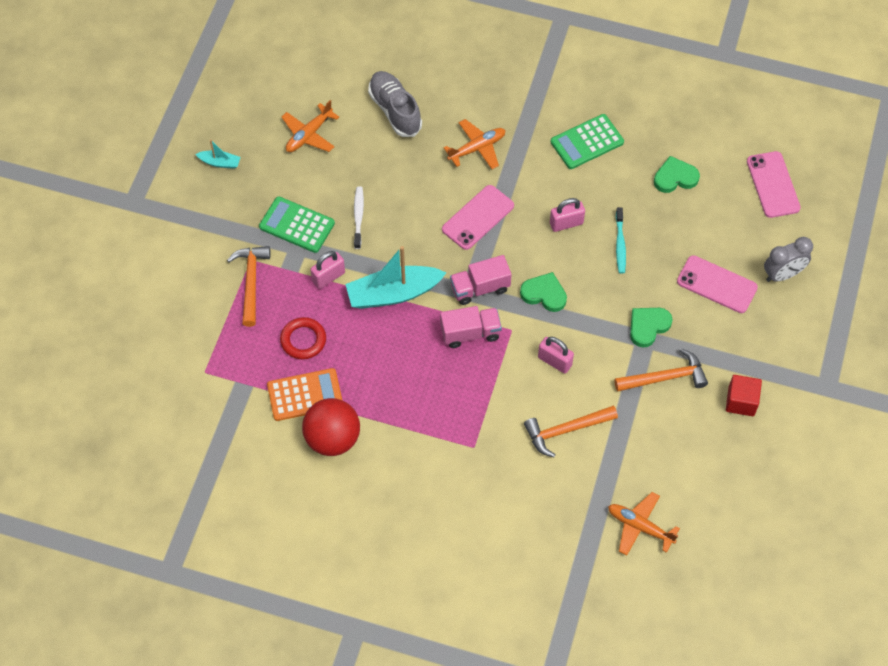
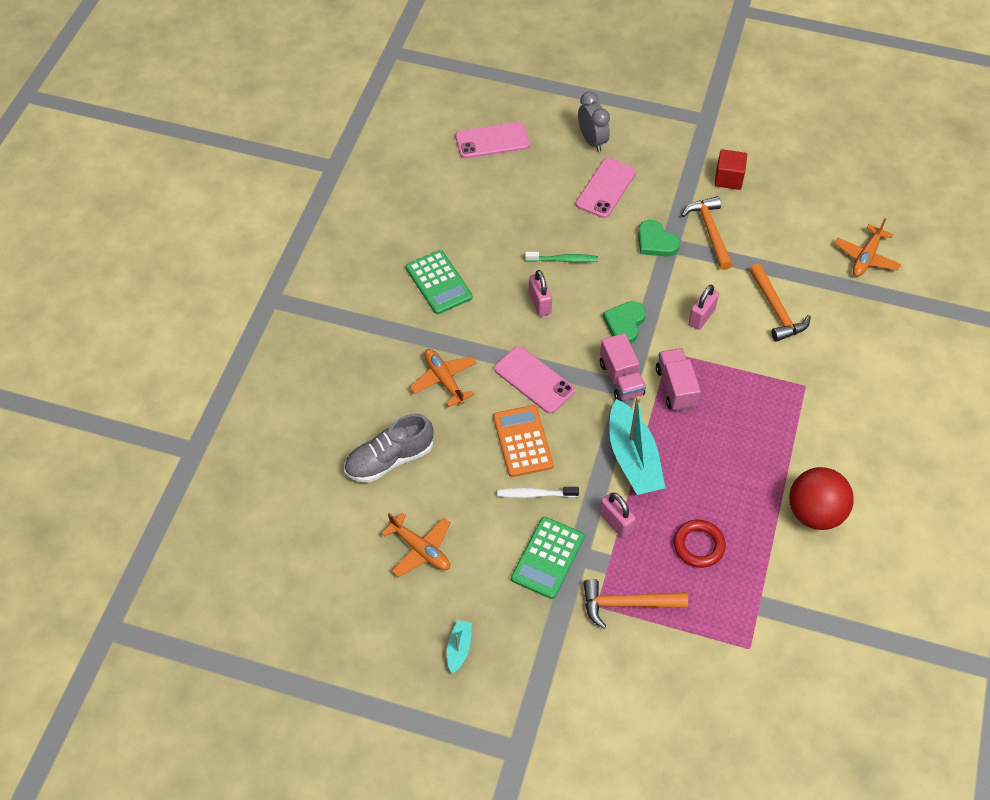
camera: 90 degrees left, 5 degrees down
(305, 395) = (766, 541): orange calculator -> orange calculator (523, 441)
(620, 244) = (563, 260): turquoise toothbrush -> green toothbrush
(675, 177) = (483, 213): green heart -> none

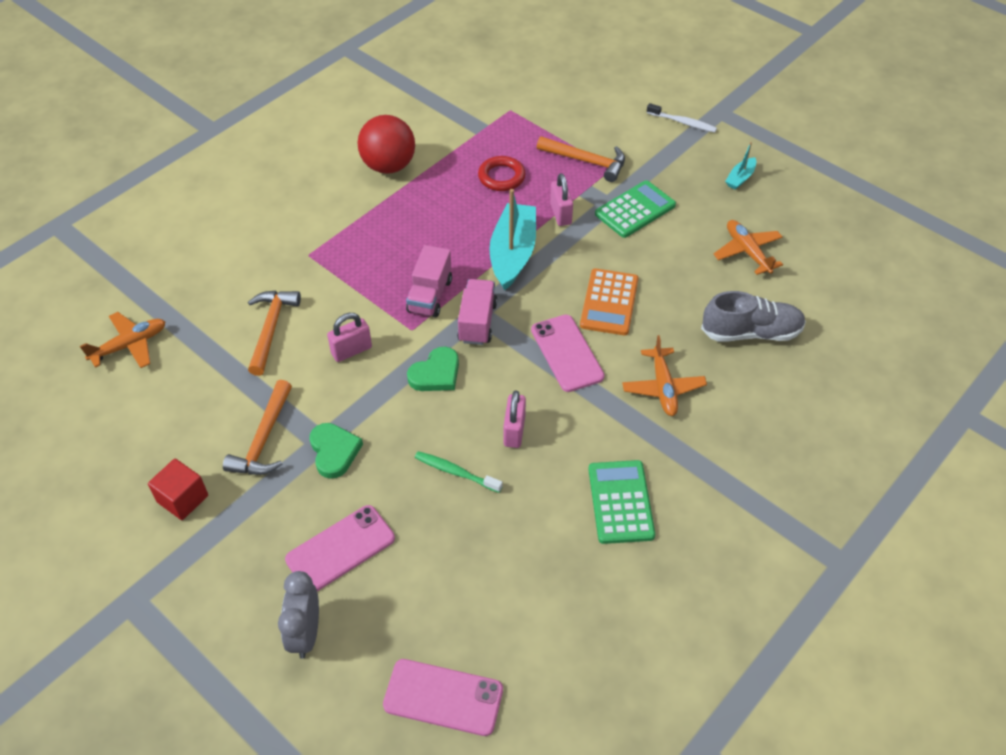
camera: 155 degrees left, 5 degrees down
(535, 494) = (620, 257): white toothbrush -> white toothbrush (682, 122)

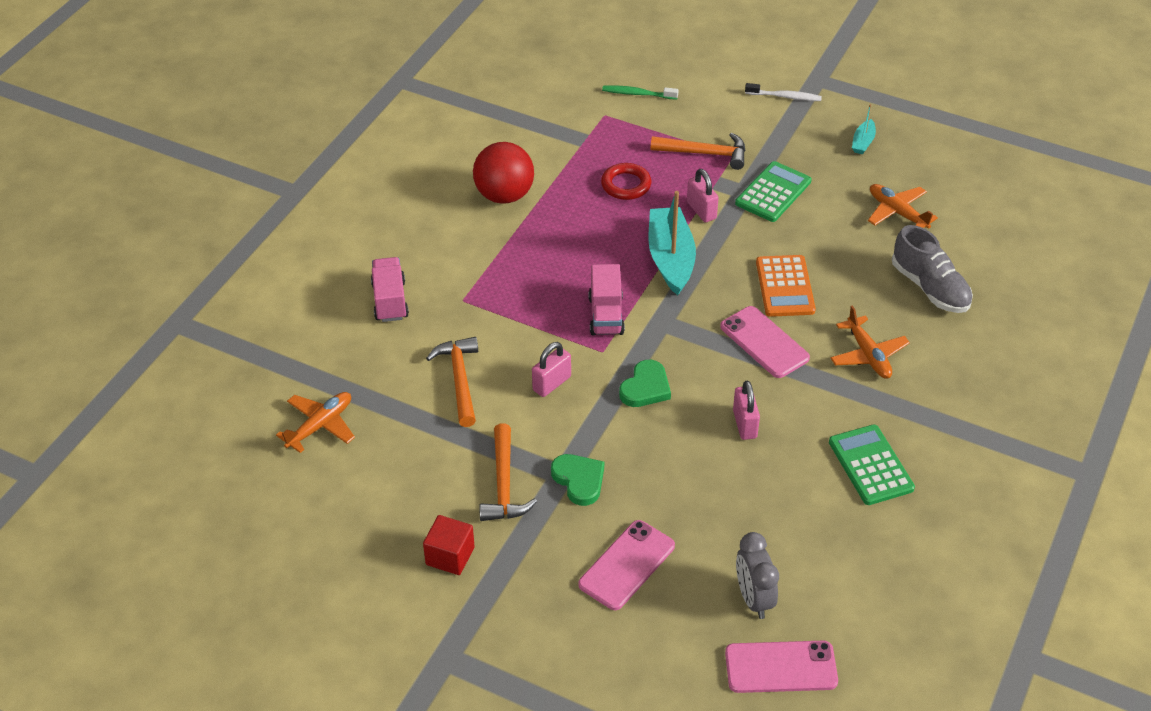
camera: 15 degrees left, 5 degrees down
(306, 633) = (629, 645): grey clock -> grey clock (754, 598)
(456, 472) = (706, 473): green toothbrush -> green toothbrush (638, 94)
(477, 322) = (664, 331): pink truck -> pink truck (390, 301)
(751, 332) = (930, 288): grey shoe -> grey shoe turned 75 degrees clockwise

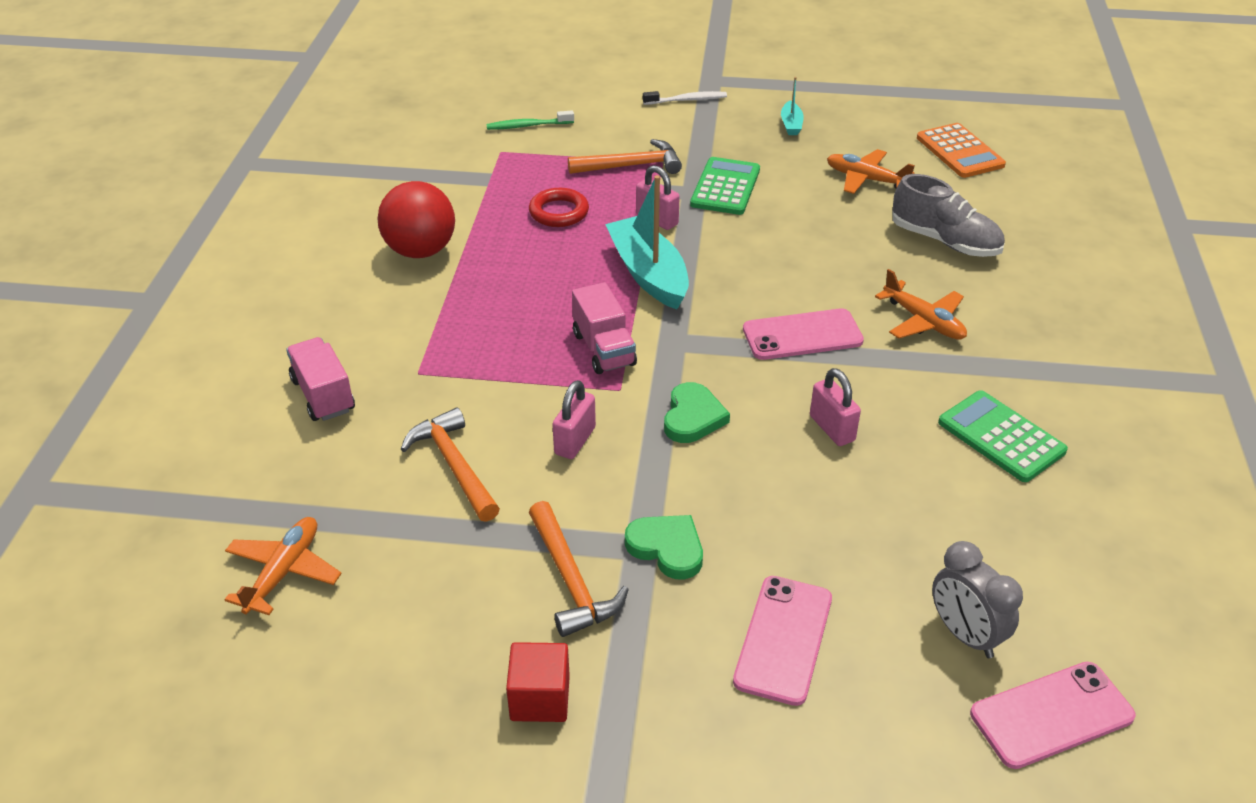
camera: 20 degrees left, 5 degrees down
(764, 342) = (802, 335): pink phone -> pink phone turned 45 degrees counterclockwise
(784, 286) = (791, 274): orange calculator -> orange calculator (959, 152)

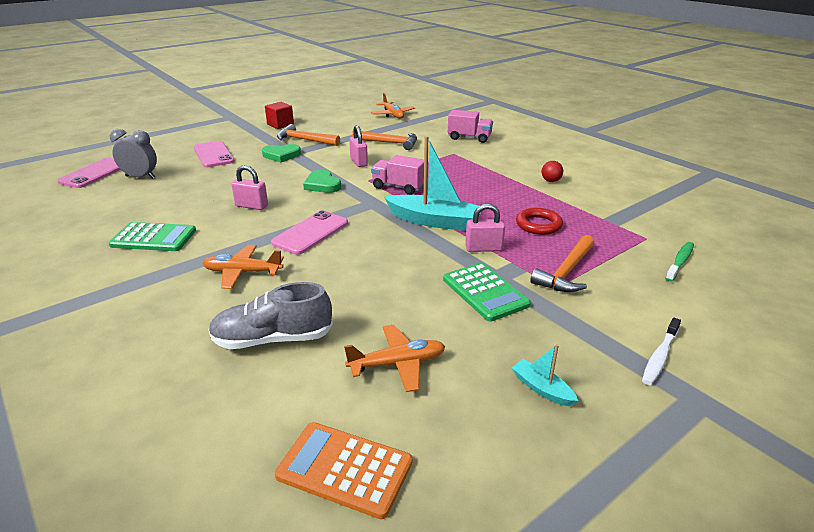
camera: 135 degrees right, 10 degrees down
(420, 251) = (550, 181): red ball -> red ball, size x0.44

